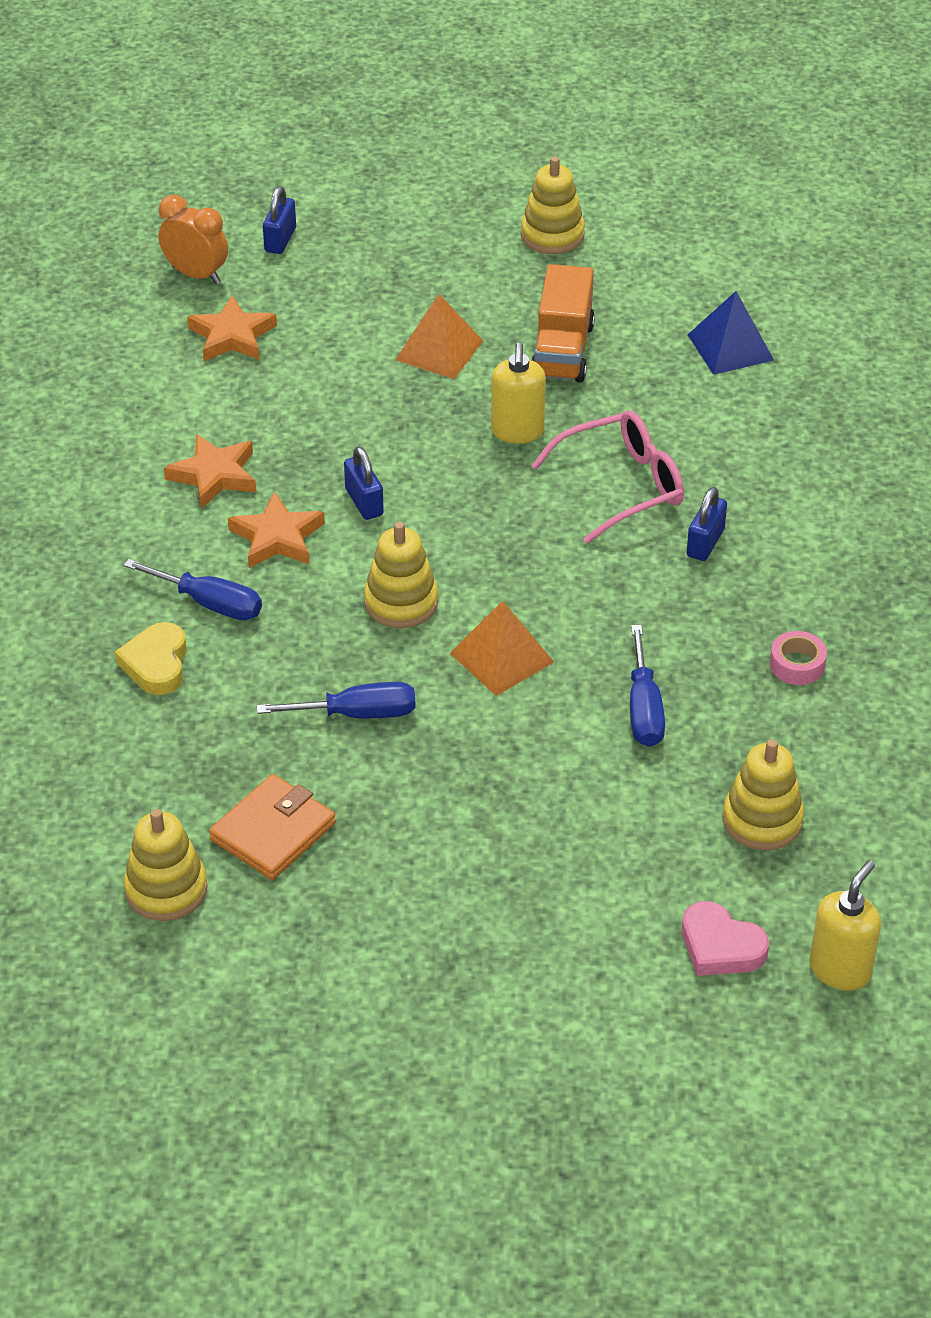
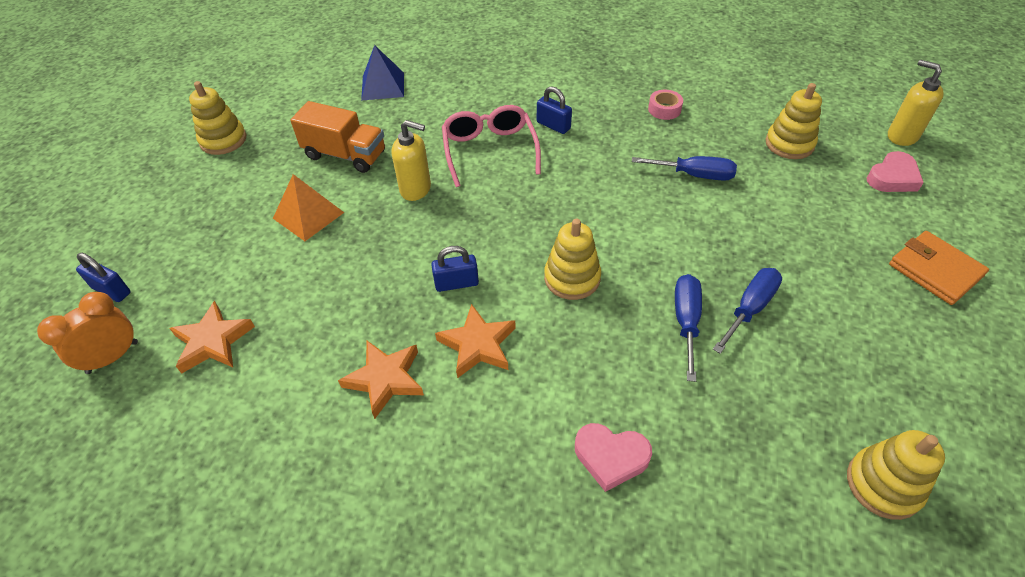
camera: 75 degrees left, 5 degrees up
(156, 664) = (611, 457): yellow heart -> pink heart
(210, 603) = (544, 404): blue screwdriver -> blue screwdriver (750, 308)
(273, 831) = (811, 395): orange wallet -> orange wallet (935, 270)
(501, 657) = (638, 233): orange pyramid -> none

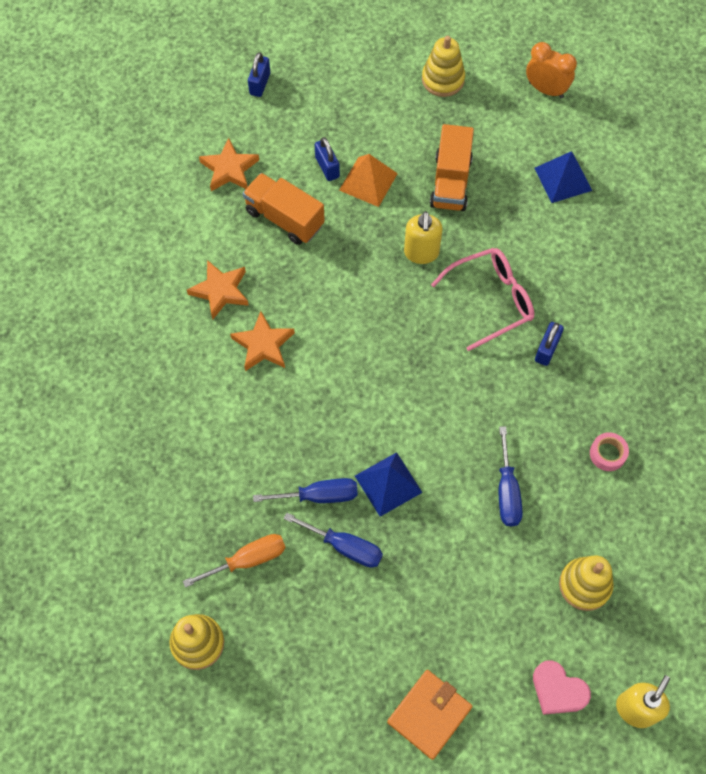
camera: 75 degrees right, 15 degrees up
(112, 357) = (204, 115): orange clock -> orange clock (546, 90)
(315, 296) = (284, 218): none -> orange truck
(456, 283) = (320, 314): blue padlock -> blue padlock (327, 167)
(572, 278) = (346, 401): yellow stacking toy -> none
(611, 457) = (186, 453): pink heart -> none
(677, 259) = (388, 484): none -> blue pyramid
(766, 407) = (248, 560): none -> orange screwdriver

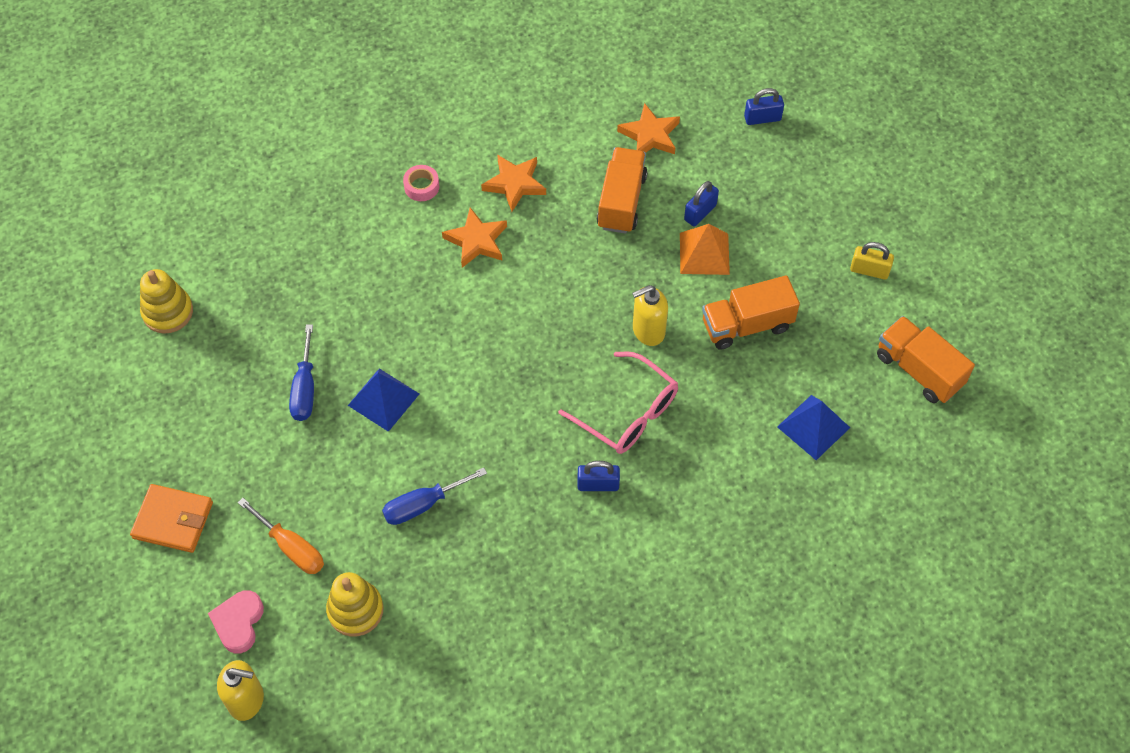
camera: 65 degrees right, 5 degrees down
(248, 560) = (259, 318): orange screwdriver -> orange screwdriver (291, 547)
(319, 496) = (345, 348): blue screwdriver -> none
(443, 80) = (869, 270): yellow stacking toy -> yellow padlock
(546, 90) = (918, 370): orange clock -> orange truck
(607, 454) = (507, 583): pink tape -> pink tape (421, 186)

